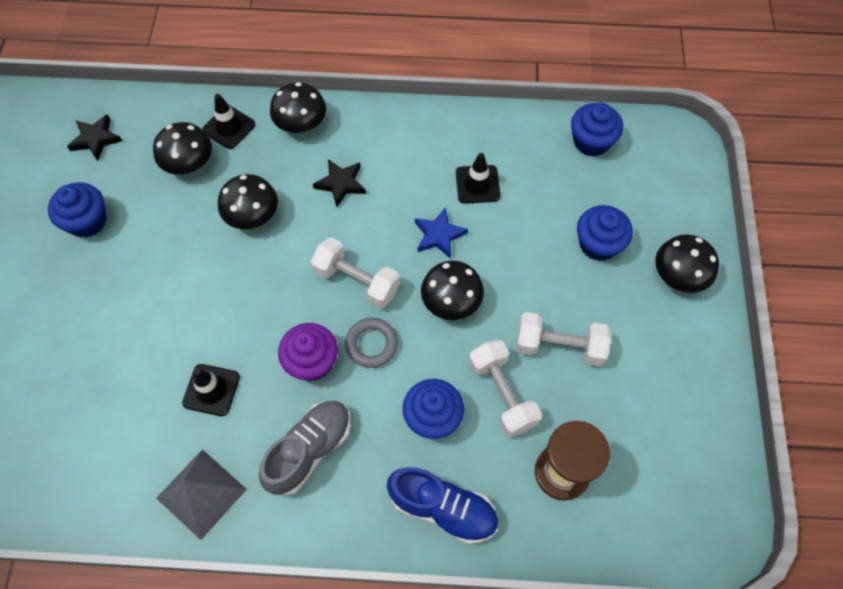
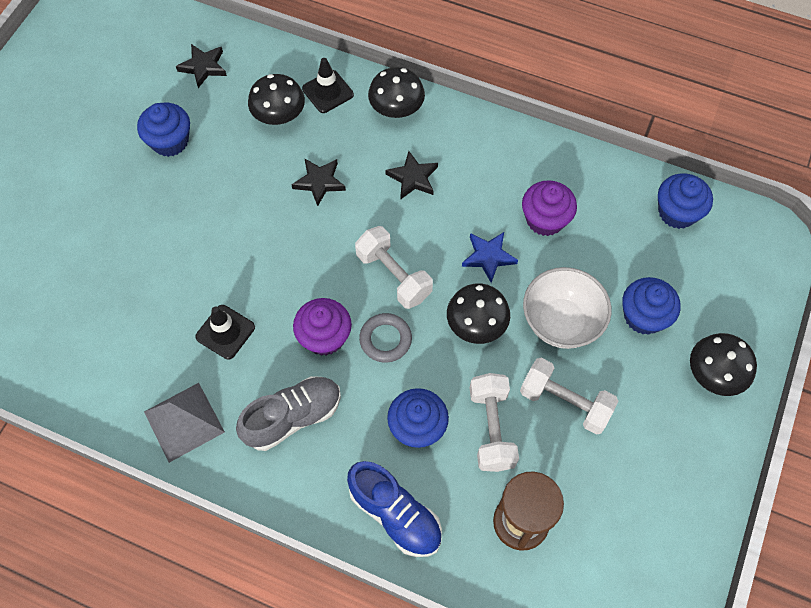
camera: 20 degrees right, 0 degrees up
(252, 215) = (319, 182): black mushroom -> black star
(477, 184) = (545, 219): black traffic cone -> purple cupcake
(527, 273) = (561, 322): none -> white bowl

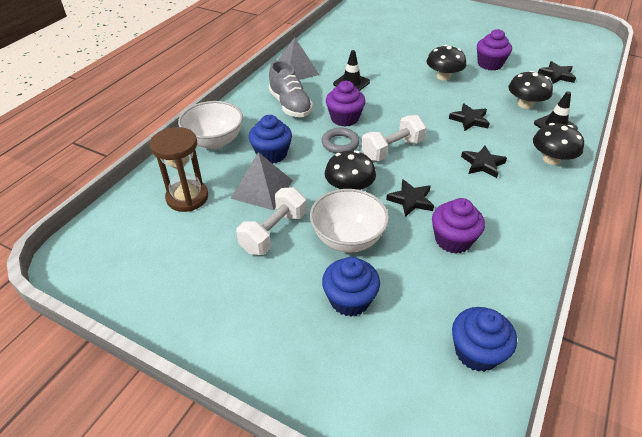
camera: 95 degrees right, 20 degrees down
(170, 141) = (489, 64): blue cupcake -> purple cupcake
(395, 514) = (214, 141): blue shoe -> white bowl
(488, 257) = (411, 200): blue star -> black star
(491, 428) = (262, 189): white dumbbell -> grey pyramid
(714, 374) = (281, 350): black mushroom -> black mushroom (443, 76)

